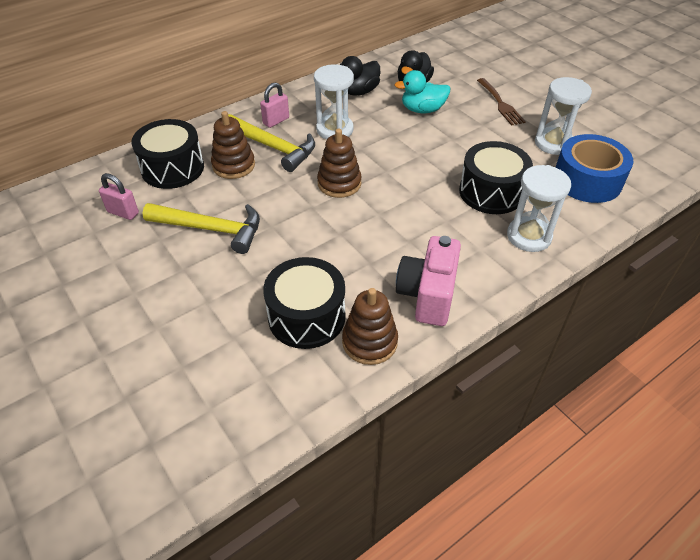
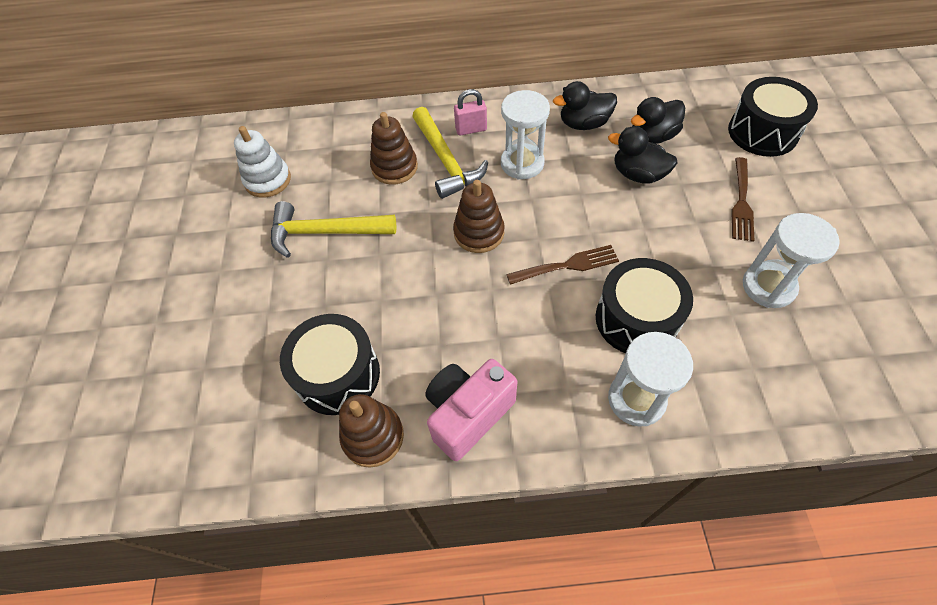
camera: 35 degrees right, 10 degrees up
(123, 213) = (268, 180): pink padlock -> white stacking toy
(173, 168) = (340, 148): black drum -> black drum (762, 132)
(211, 229) = (325, 232): yellow hammer -> yellow hammer turned 135 degrees clockwise
(420, 179) = (567, 265): none -> brown fork
(422, 110) = (638, 174): turquoise duck -> black duck
(587, 180) = (773, 358): blue tape -> none

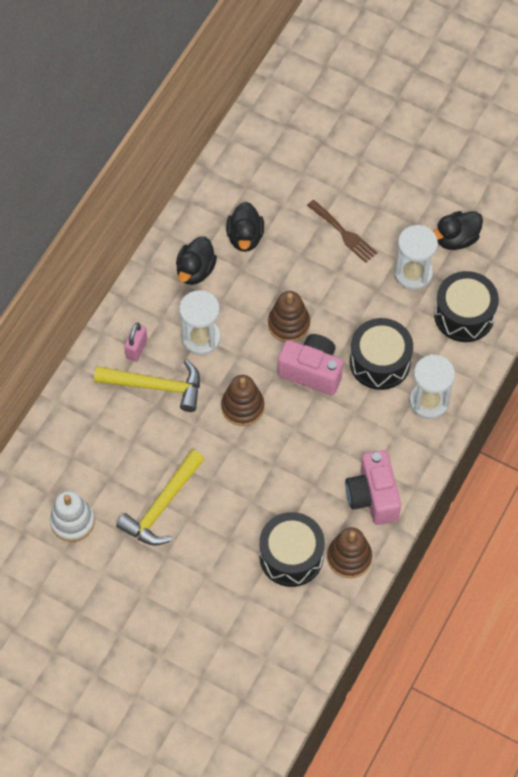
camera: 60 degrees left, 5 degrees up
(394, 167) = (133, 425): brown stacking toy -> brown stacking toy (289, 324)
(567, 265) = (311, 371): brown fork -> pink camera
(638, 174) = (271, 273): black duck -> black duck (456, 239)
(762, 132) = (298, 168): black drum -> black drum (464, 315)

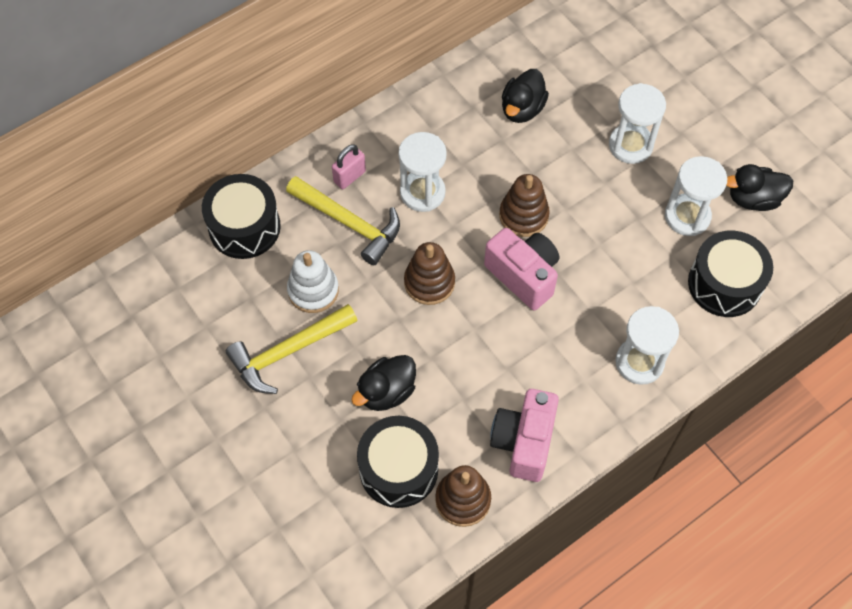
camera: 25 degrees right, 0 degrees up
(72, 521) = (186, 327): white stacking toy -> white stacking toy (313, 290)
(195, 270) = (452, 122): black duck -> black duck (386, 392)
(344, 233) = (630, 145): brown fork -> white hourglass
(380, 362) = (604, 296): black drum -> black drum (244, 227)

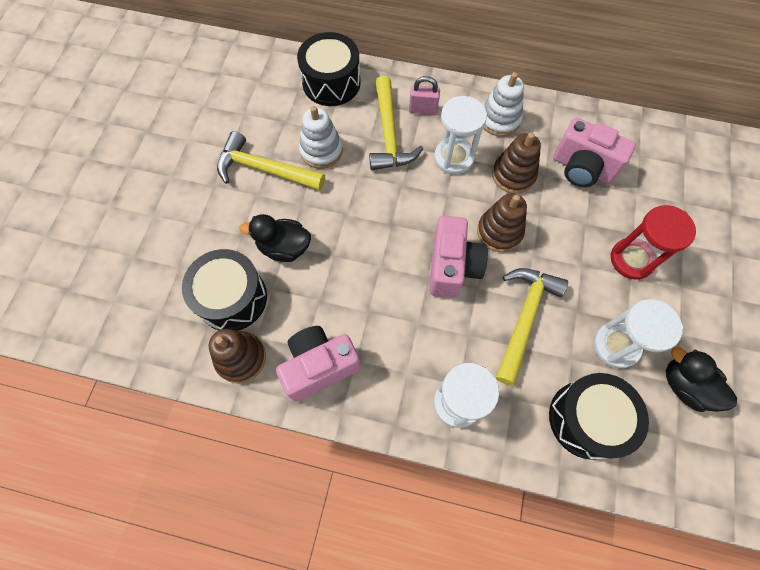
camera: 50 degrees right, 5 degrees up
(418, 128) = (499, 119): none -> white stacking toy
(429, 282) = (390, 212): brown stacking toy -> brown stacking toy (513, 175)
(522, 109) = (582, 168): black duck -> pink camera
(612, 260) = (524, 318): none -> yellow hammer
(630, 145) = (631, 259): white hourglass -> red hourglass

